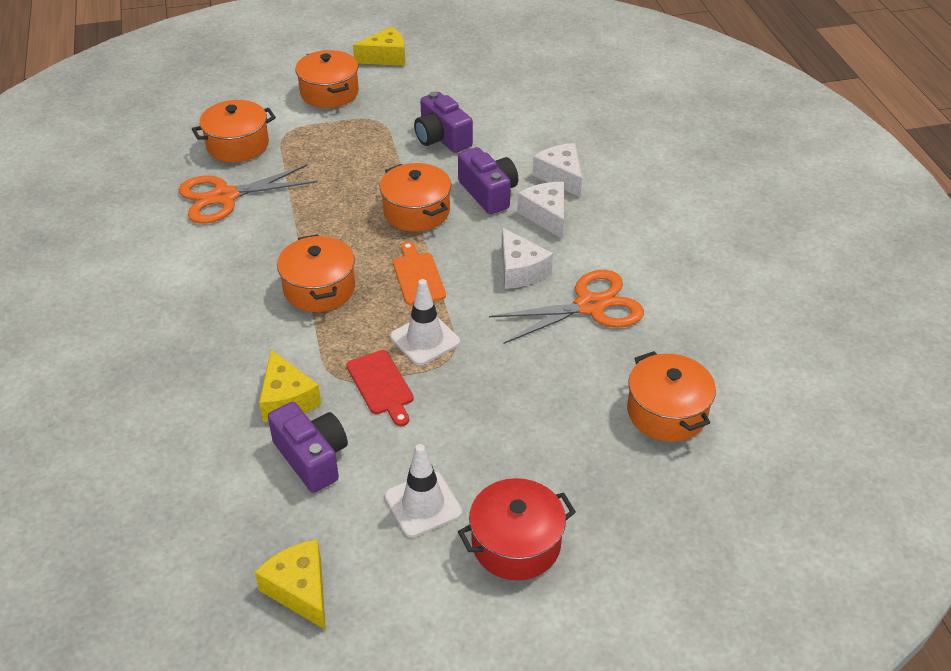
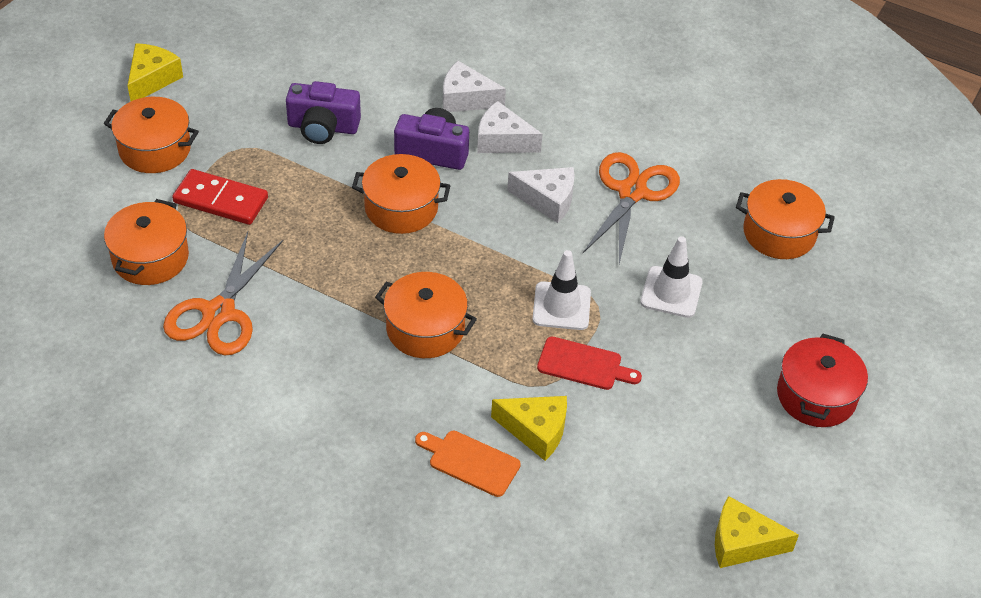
camera: 50 degrees left, 5 degrees up
(312, 458) = (617, 455): purple camera -> none
(321, 140) = (220, 200): none -> red domino
(418, 276) = (483, 261): orange cutting board -> orange cutting board (470, 462)
(423, 504) = (730, 421): white traffic cone -> white traffic cone (671, 292)

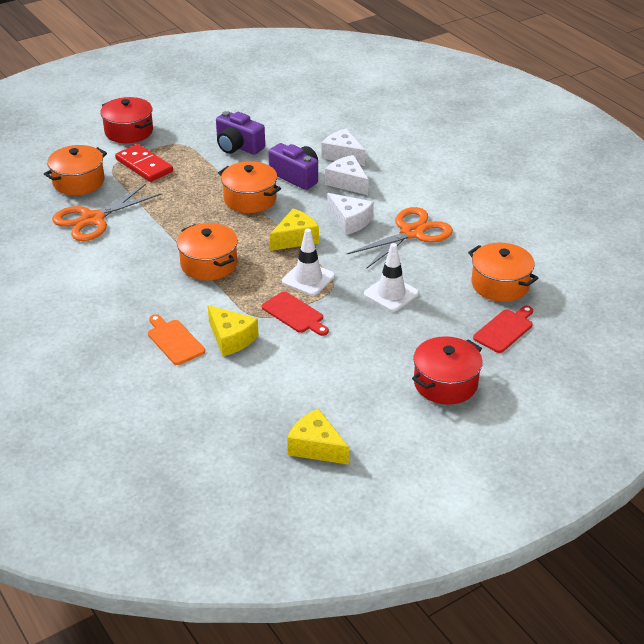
camera: 30 degrees right, 10 degrees down
(152, 79) = (158, 98): yellow cheese -> yellow cheese (295, 238)
(155, 149) = (129, 131): orange pot -> red pot
(827, 296) = (505, 330): none -> red cutting board

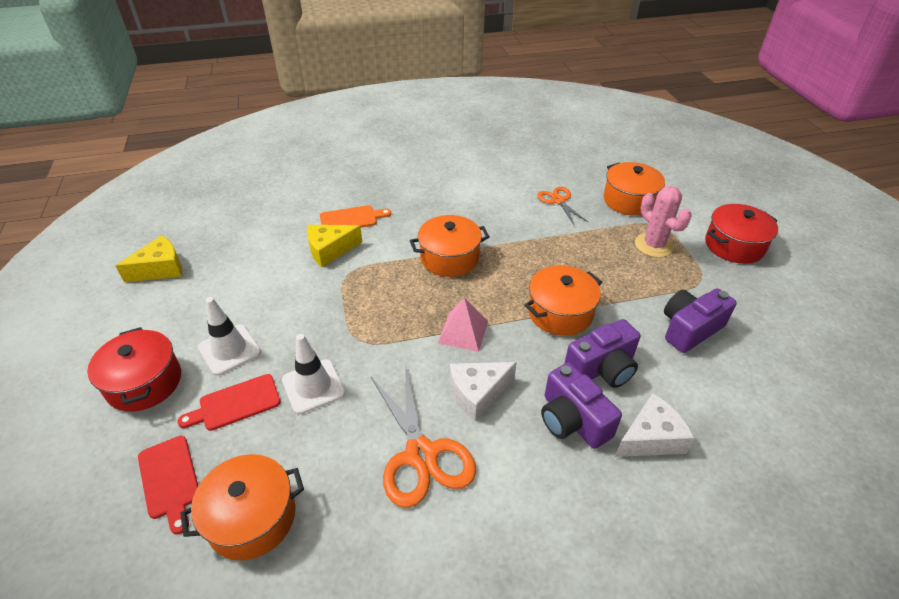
camera: 110 degrees right, 5 degrees up
(92, 219) = (558, 201): orange scissors -> orange scissors, size x0.58
(144, 166) = (654, 245): red domino -> pink cactus
(294, 314) = (334, 298): red cutting board -> red cutting board (236, 403)
(295, 238) = (463, 332): yellow cheese -> pink pyramid
(308, 279) = (384, 323): white traffic cone -> white traffic cone (229, 350)
(347, 182) = (572, 420): white cheese -> purple camera

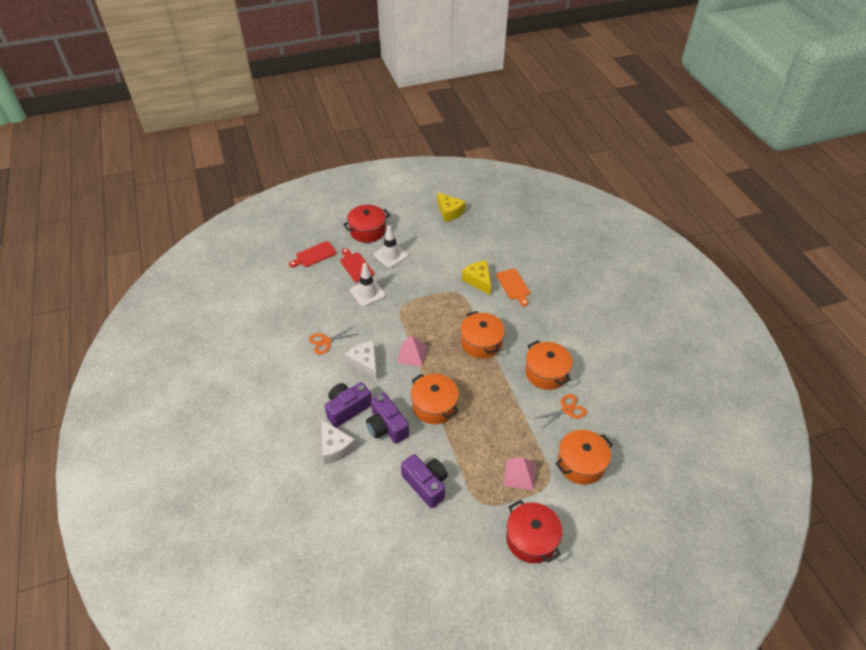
camera: 85 degrees right, 5 degrees up
(252, 517) = (295, 286): orange pot -> orange pot (546, 373)
(421, 455) = (325, 341): orange scissors -> orange scissors, size x0.58
(654, 245) = (519, 474): pink cactus -> pink pyramid

